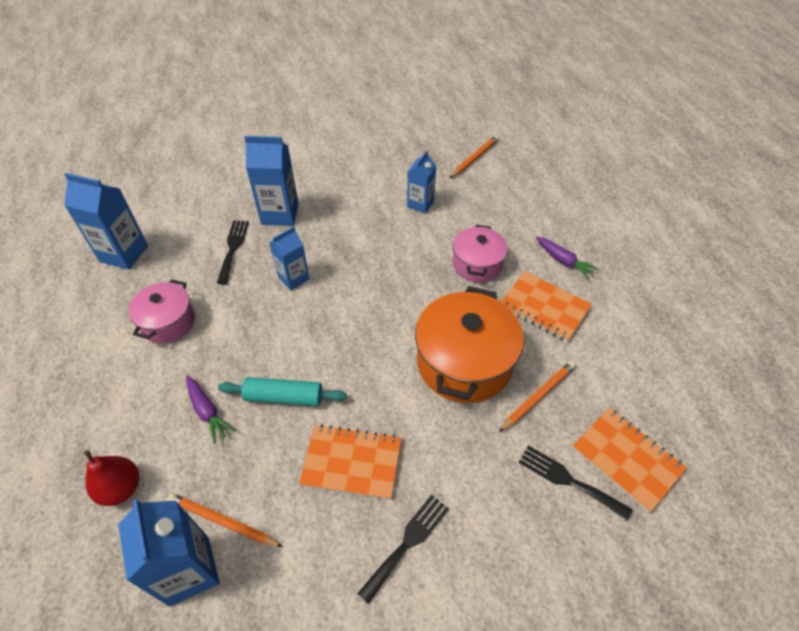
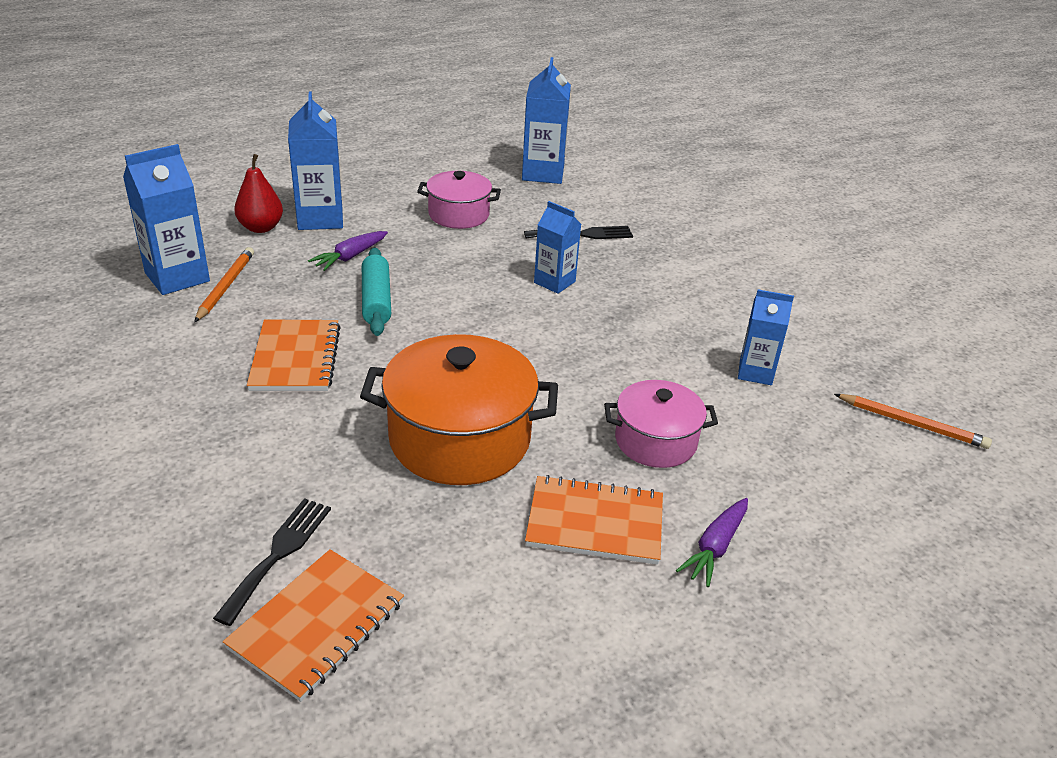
camera: 75 degrees right, 15 degrees down
(280, 214) = (659, 256): blue carton -> blue carton (320, 218)
(407, 543) = (195, 410): black fork -> none
(538, 396) = (416, 519): orange pencil -> none
(544, 307) = (595, 523): orange notebook -> orange notebook turned 75 degrees clockwise

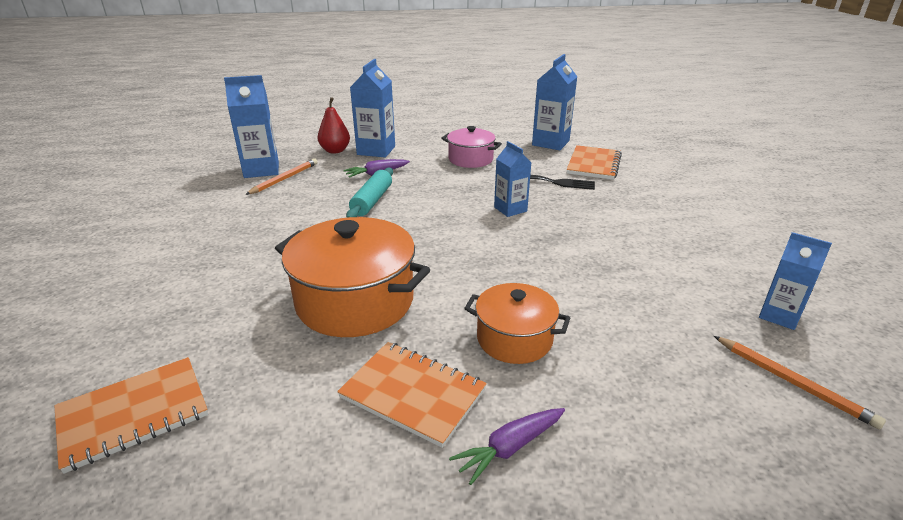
camera: 25 degrees right, 5 degrees down
(278, 554) = (159, 352): black fork -> none
(295, 358) = (289, 226): orange notebook -> orange notebook (593, 164)
(655, 441) = (514, 339): pink pot -> orange pot
(755, 372) = (644, 303): blue carton -> blue carton (779, 315)

